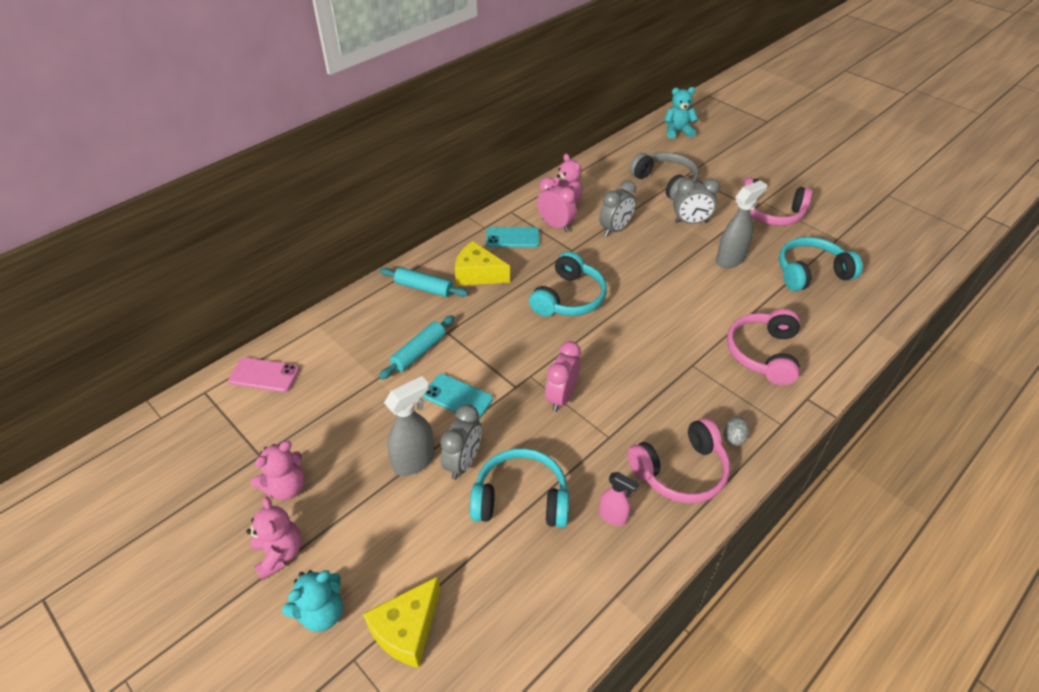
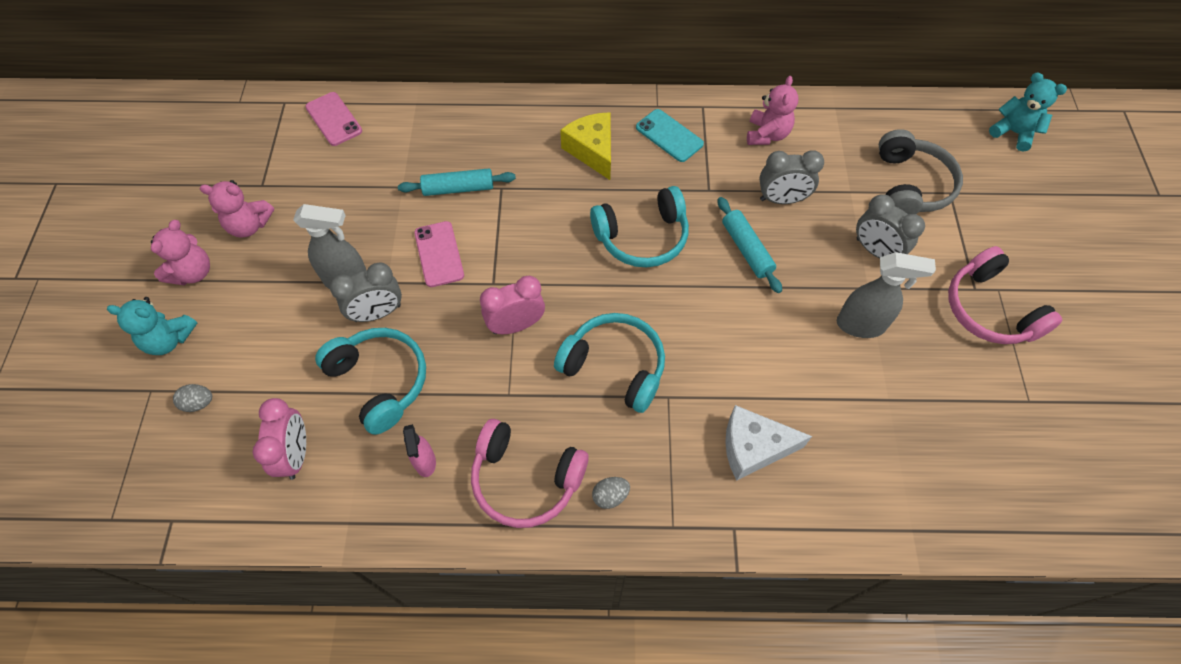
camera: 45 degrees right, 15 degrees up
(407, 630) = (199, 403): yellow cheese -> grey egg
(424, 288) = (532, 130): turquoise rolling pin -> turquoise rolling pin (746, 249)
(458, 397) = (439, 254): turquoise phone -> pink phone
(555, 225) = (726, 152): pink clock -> pink clock (296, 454)
(763, 353) = (753, 447): pink headphones -> white cheese
(811, 273) = (934, 412): turquoise headphones -> turquoise headphones (614, 366)

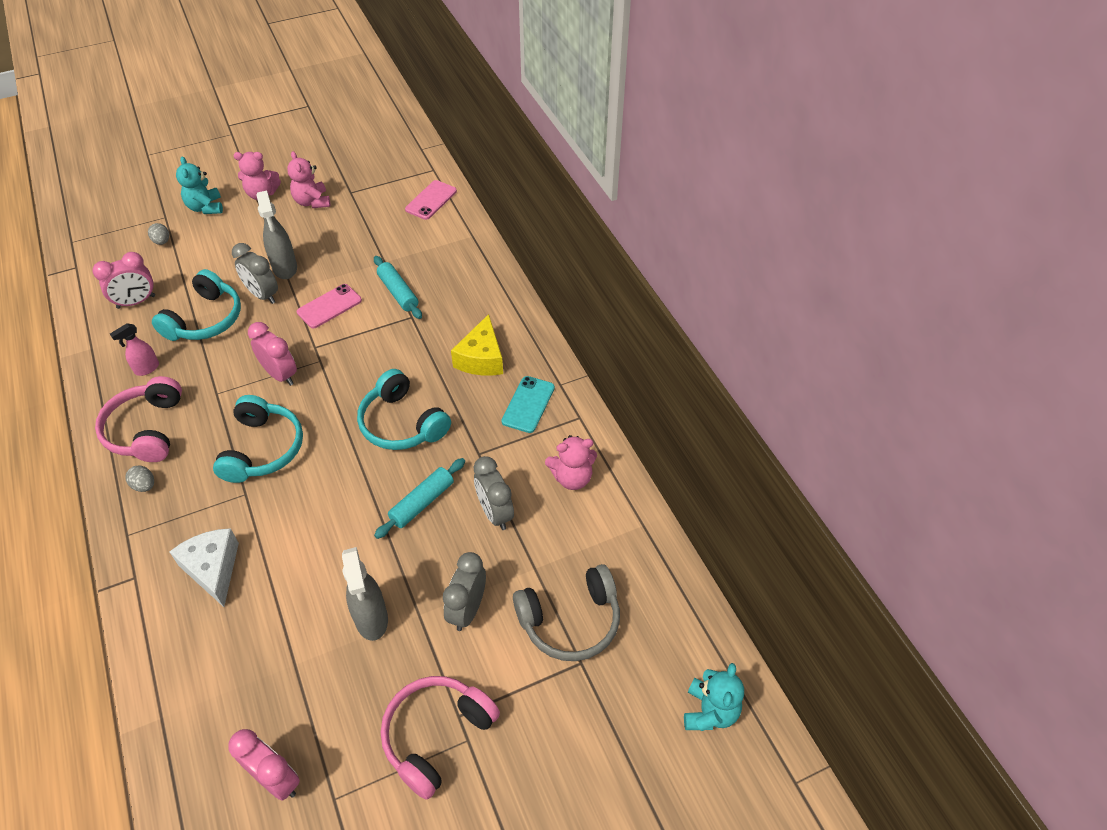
camera: 65 degrees right, 10 degrees down
(592, 151) = (481, 358): yellow cheese -> yellow cheese turned 150 degrees clockwise
(1000, 442) = (276, 779): none -> pink clock

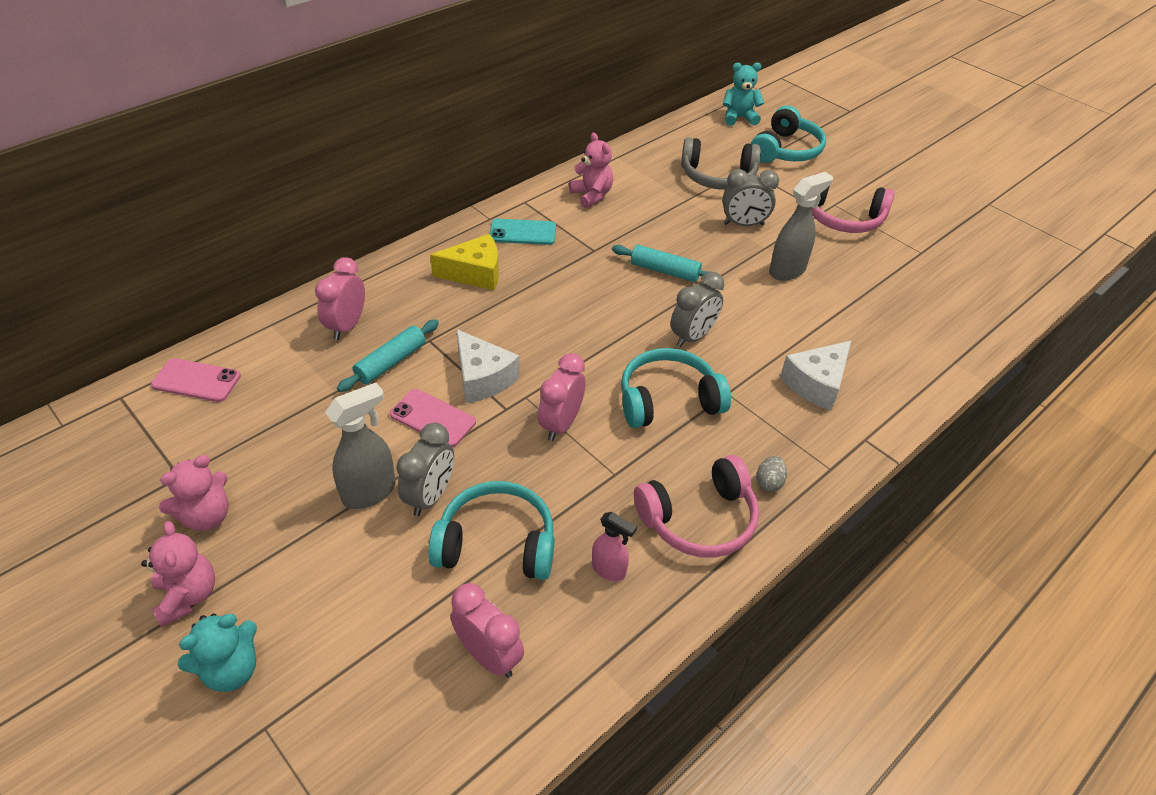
camera: 110 degrees left, 5 degrees down
(162, 241) = (335, 695): grey egg -> none
(276, 779) = (935, 283): pink clock -> pink clock (347, 326)
(353, 340) = (482, 378): none -> white cheese
(402, 423) = (584, 306): turquoise headphones -> turquoise headphones (786, 150)
(495, 513) = (650, 228): grey clock -> grey clock (692, 337)
(570, 621) = (718, 177): grey headphones -> grey headphones turned 135 degrees clockwise

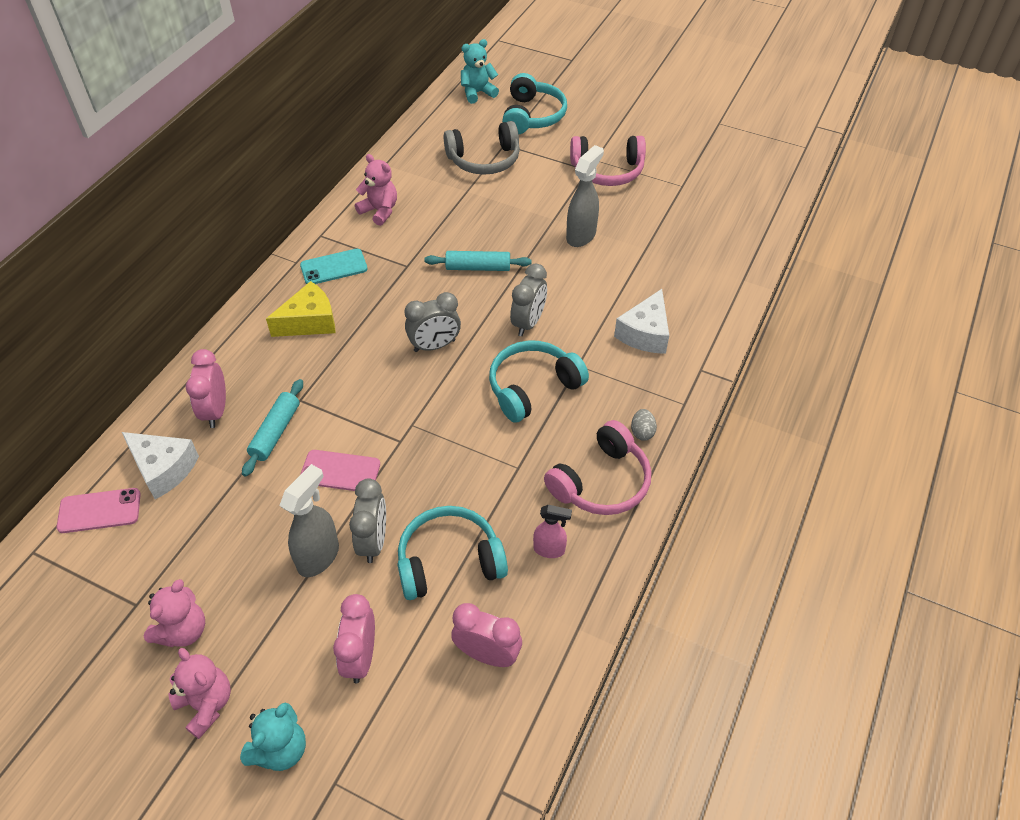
camera: 20 degrees left, 5 degrees up
(482, 378) = (366, 420): white cheese -> white cheese (163, 469)
(561, 424) = (453, 439): pink clock -> pink clock (360, 657)
(743, 224) = (526, 201): grey clock -> grey clock (434, 346)

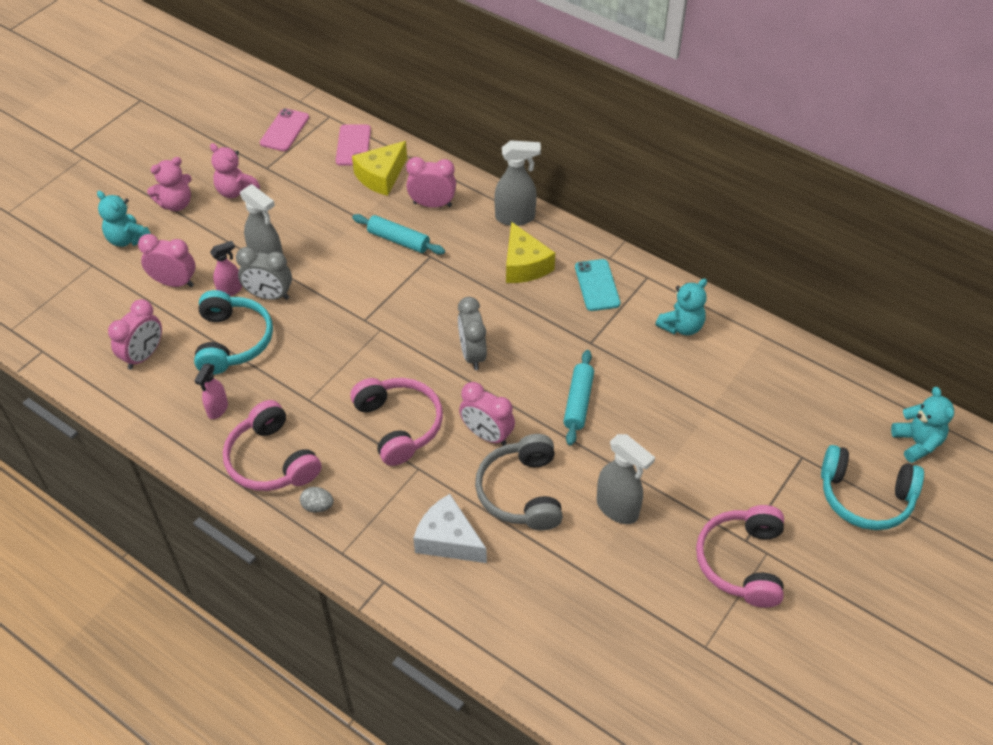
camera: 100 degrees right, 0 degrees up
(163, 469) = (381, 176): white cheese -> yellow cheese
(238, 336) = (515, 217): none -> grey spray bottle
(340, 471) = (344, 279): pink phone -> pink phone (284, 130)
(368, 586) = (230, 290): none -> pink spray bottle
(379, 211) = (681, 326): pink teddy bear -> turquoise teddy bear
(484, 160) = (770, 432): grey headphones -> grey headphones (521, 492)
(528, 323) = (487, 435): grey clock -> pink clock
(533, 387) = (399, 425): turquoise headphones -> pink headphones

